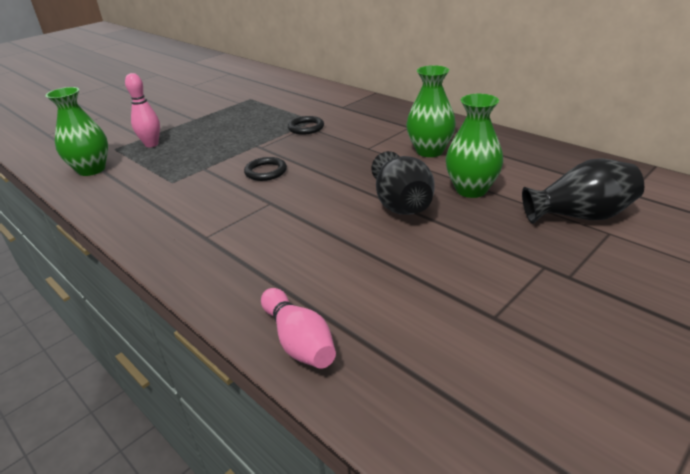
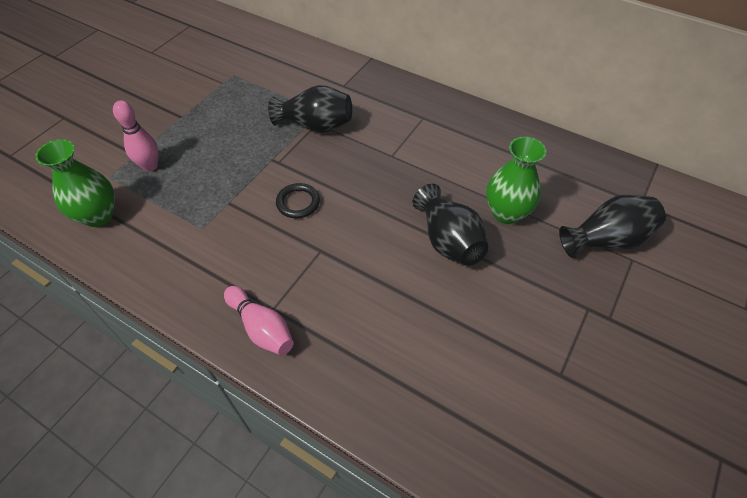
camera: 15 degrees left, 20 degrees up
(299, 341) = (410, 429): pink bowling pin -> pink bowling pin (261, 328)
(306, 128) = (315, 125): black ring -> black vase
(429, 151) = (454, 157): green vase -> none

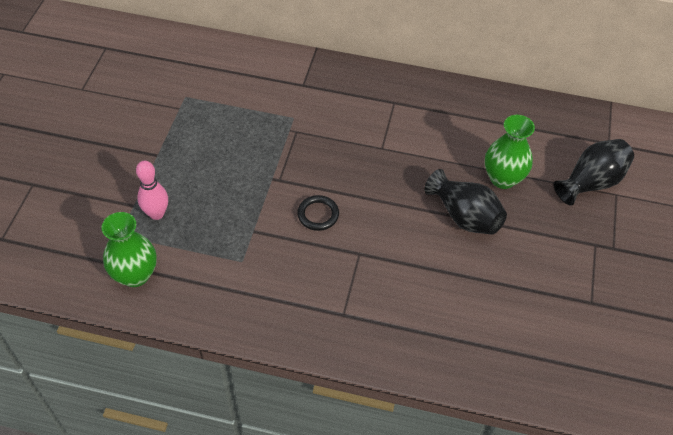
camera: 20 degrees left, 0 degrees up
(261, 328) = (342, 333): pink bowling pin -> none
(315, 125) = (297, 134): black vase -> none

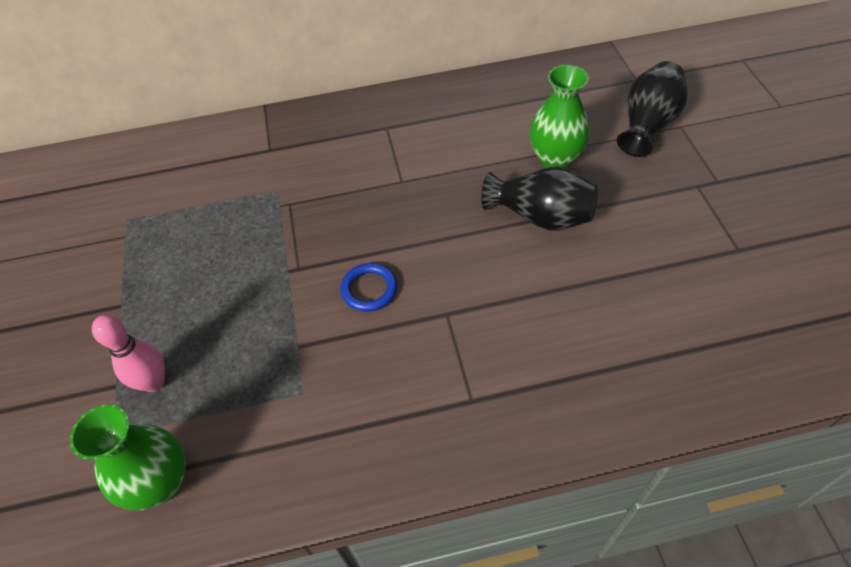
camera: 20 degrees left, 0 degrees up
(318, 214) = (369, 289): black ring -> blue ring

